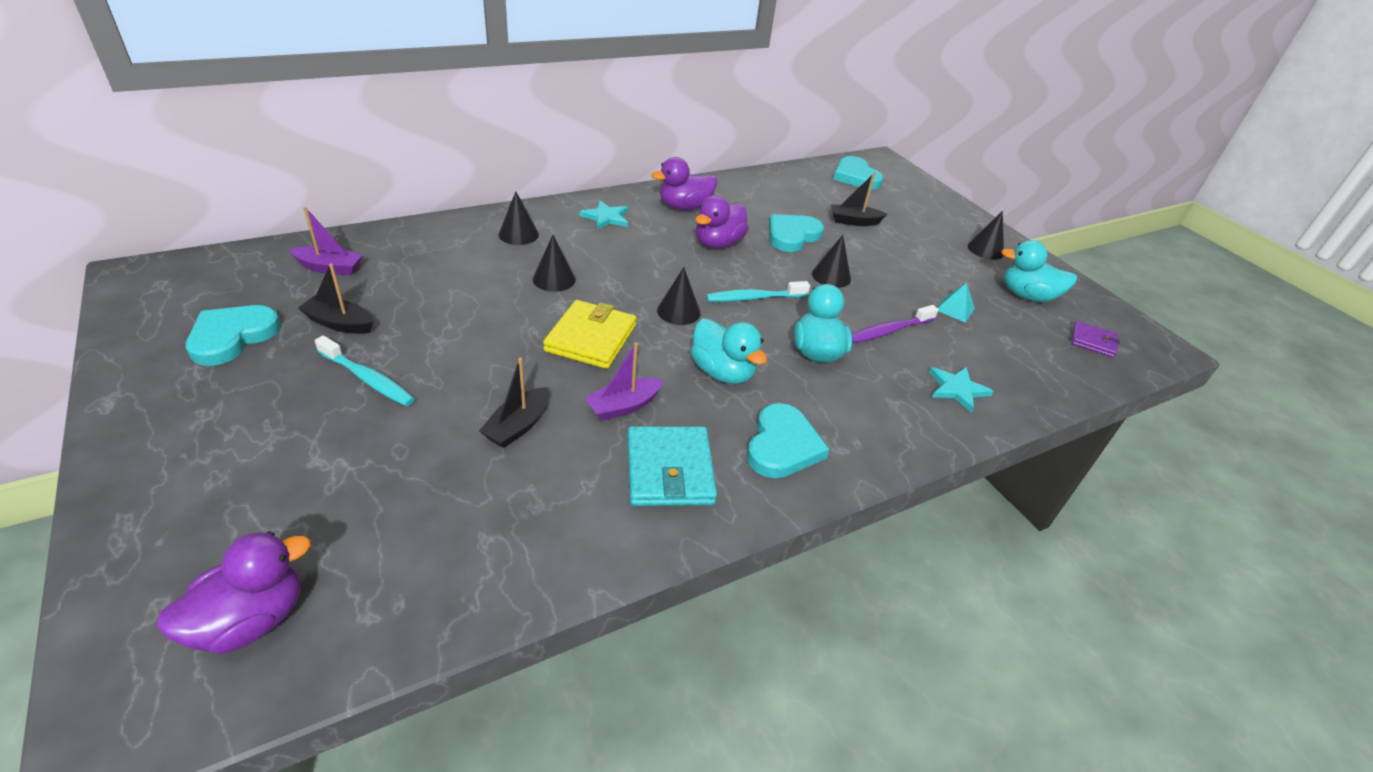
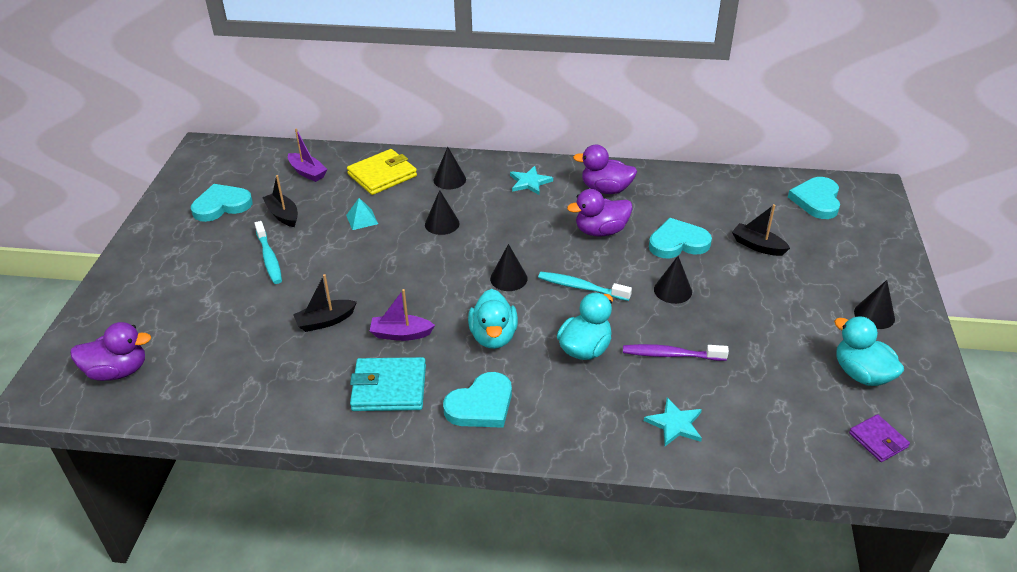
camera: 40 degrees right, 0 degrees up
(591, 338) = (425, 278): yellow wallet -> yellow wallet (382, 175)
(669, 470) = (389, 388): turquoise wallet -> turquoise wallet turned 60 degrees clockwise
(955, 309) = (762, 359): turquoise pyramid -> turquoise pyramid (362, 219)

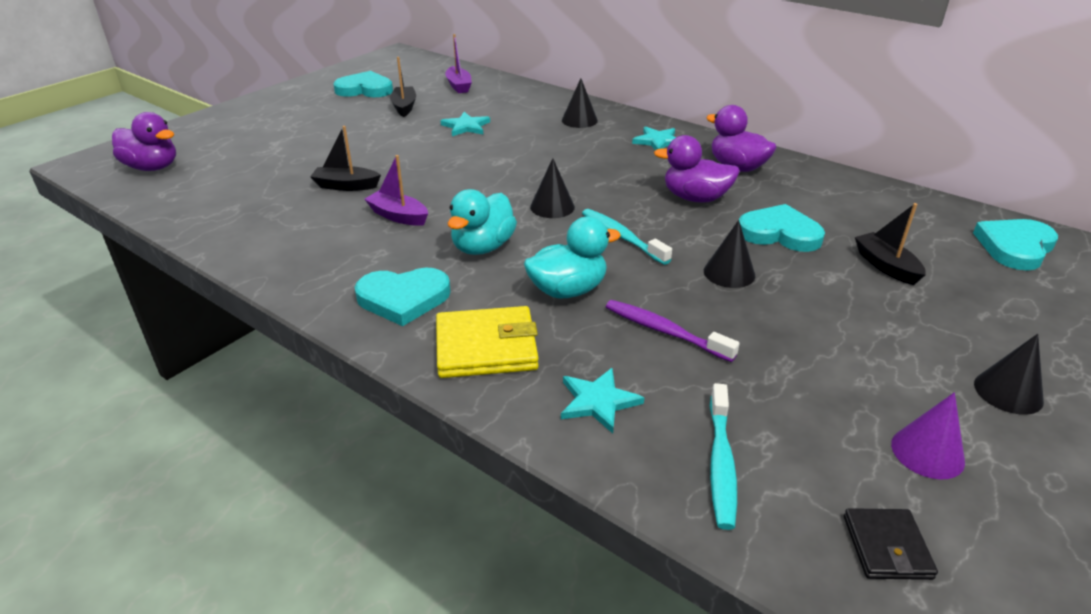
camera: 30 degrees right, 5 degrees down
(269, 258) = (357, 131): turquoise toothbrush -> turquoise toothbrush (721, 463)
(362, 219) = (466, 126): turquoise pyramid -> turquoise star
(382, 175) = (520, 102): yellow wallet -> yellow wallet (486, 347)
(389, 388) = (337, 253): turquoise wallet -> none
(442, 224) = (535, 148): black cone -> none
(861, 374) = (927, 452): turquoise duck -> purple cone
(878, 440) = (887, 547): purple wallet -> black wallet

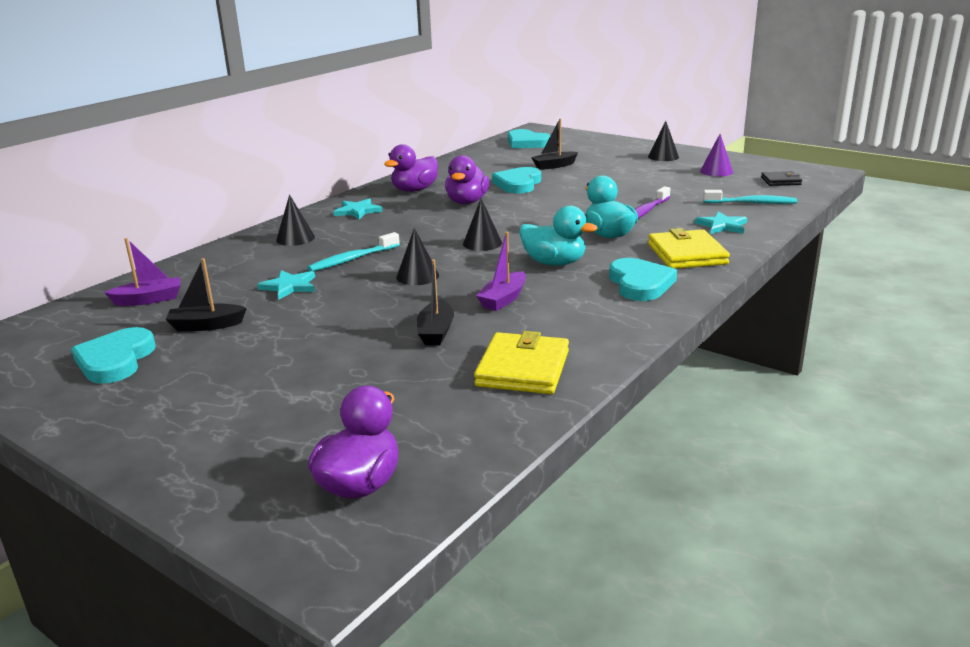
camera: 90 degrees left, 10 degrees down
(255, 222) = (523, 368): none -> yellow wallet
(621, 237) = (530, 222): turquoise toothbrush -> turquoise toothbrush (352, 259)
(729, 273) = (572, 196): black cone -> black cone (417, 276)

